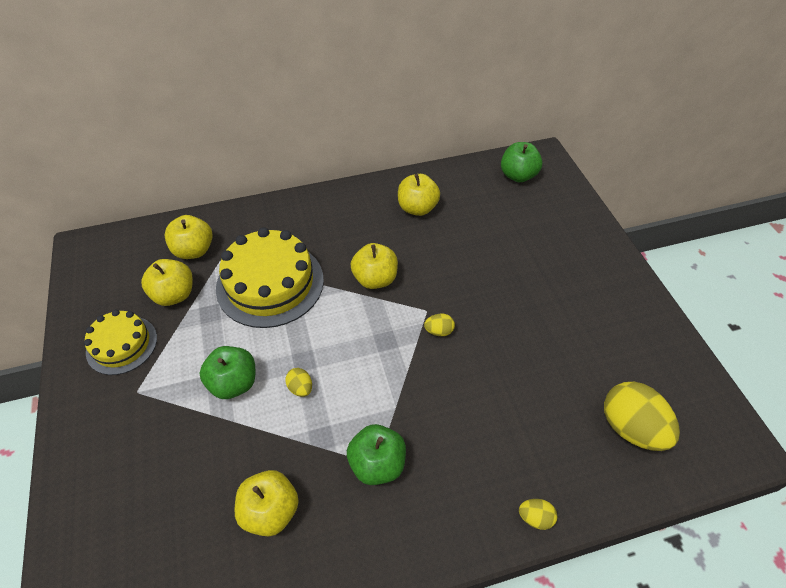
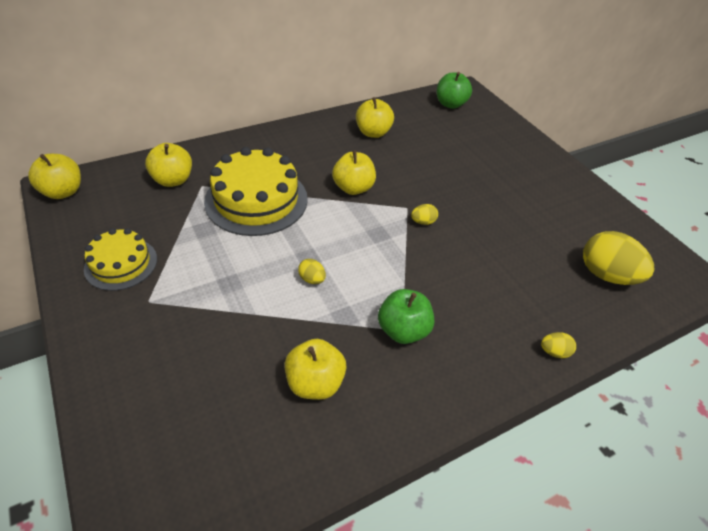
camera: 15 degrees left, 5 degrees down
(174, 295) = (164, 217): yellow apple -> yellow apple (63, 192)
(234, 383) = (246, 282): green apple -> none

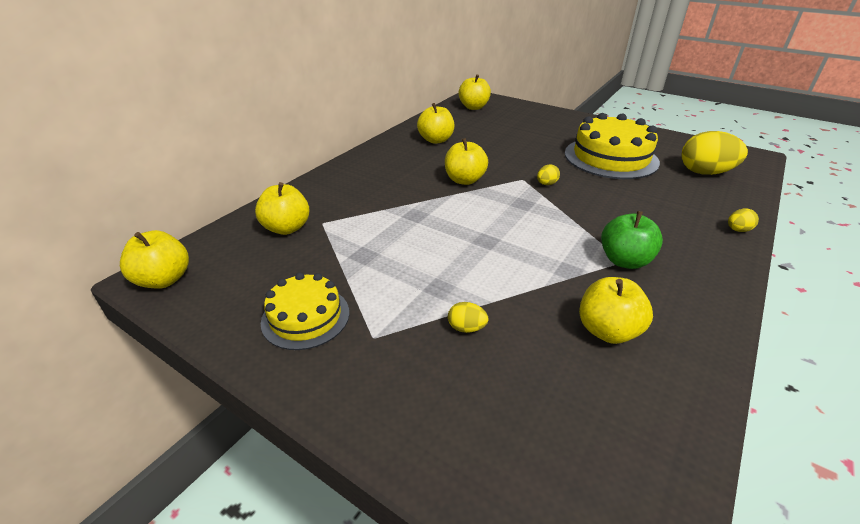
camera: 25 degrees left, 10 degrees down
(256, 200) = (389, 216): yellow cake -> yellow cake (610, 157)
(312, 279) = (509, 255): yellow egg -> yellow egg (466, 328)
(450, 104) = (473, 107): green apple -> yellow apple

